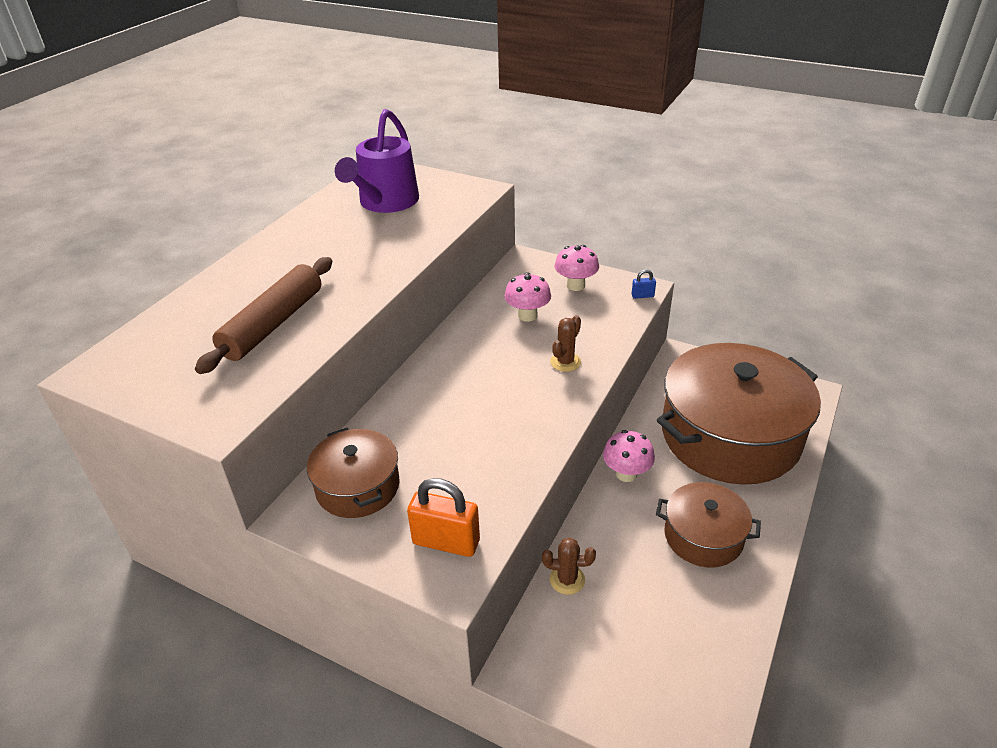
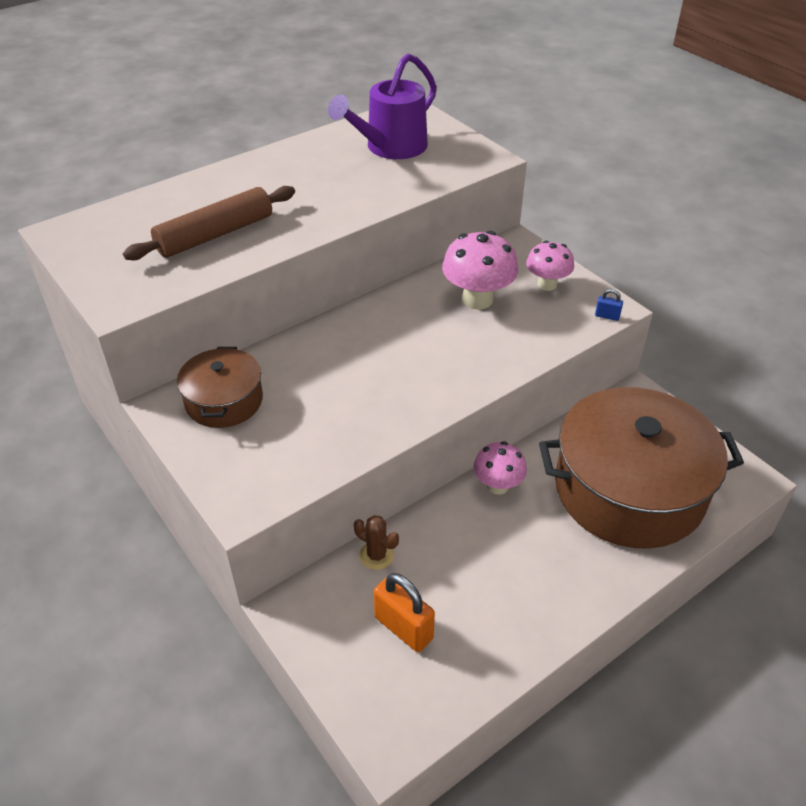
camera: 25 degrees right, 5 degrees up
(446, 542) = (260, 474): orange padlock -> orange padlock (403, 628)
(527, 315) = (477, 299): pink mushroom -> pink mushroom, size x1.54
(565, 362) = (479, 356): brown cactus -> none
(703, 536) = (528, 571): brown pot -> none

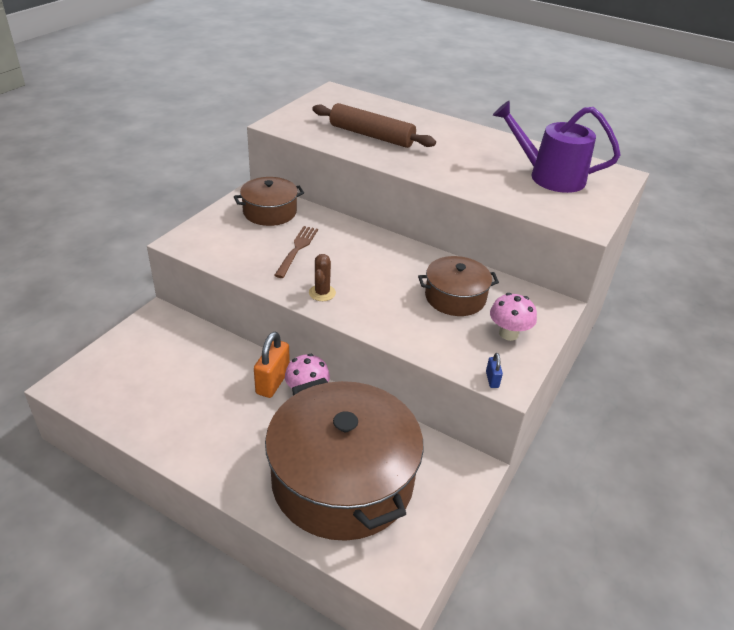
camera: 65 degrees right, 5 degrees down
(326, 395) = (297, 249): none -> brown fork
(376, 555) = (214, 343): brown cactus -> brown cactus (322, 293)
(403, 628) = (156, 371): orange padlock -> orange padlock (273, 382)
(477, 299) = (455, 297): pink mushroom -> brown pot

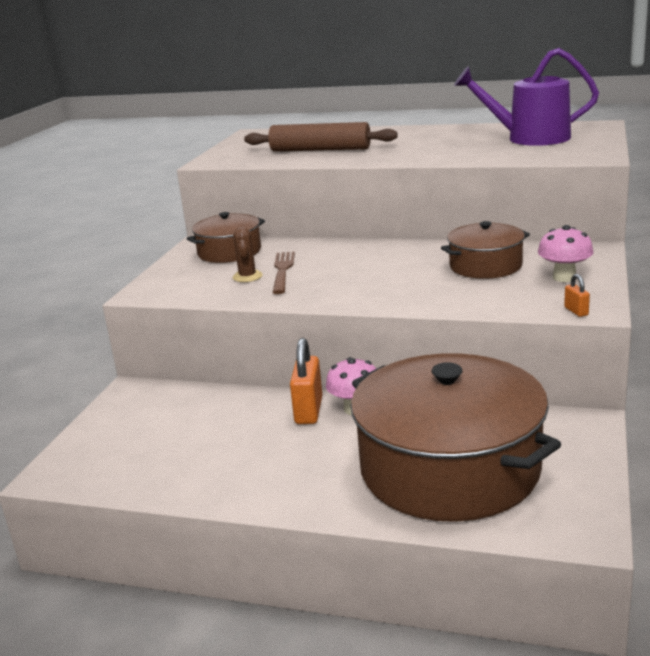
camera: 10 degrees left, 15 degrees down
(322, 293) = (337, 294): brown cactus -> brown cactus (247, 276)
(492, 379) = (576, 311): blue padlock -> orange padlock

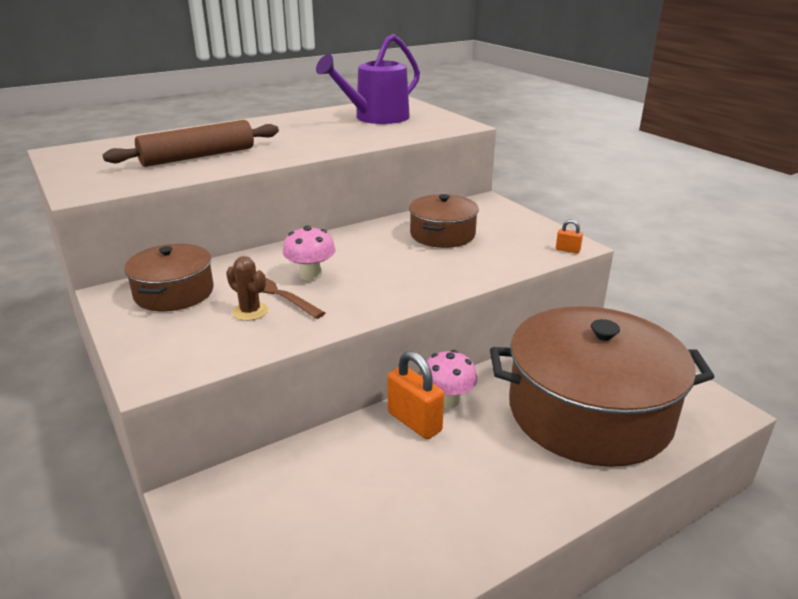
camera: 50 degrees left, 5 degrees up
(564, 277) = (511, 227): pink mushroom -> pink mushroom (311, 275)

